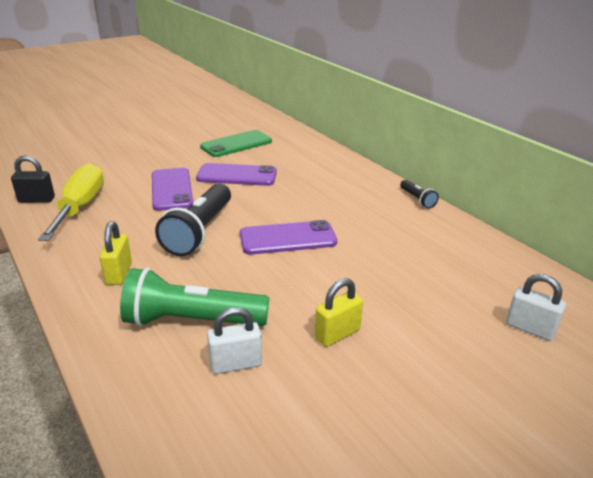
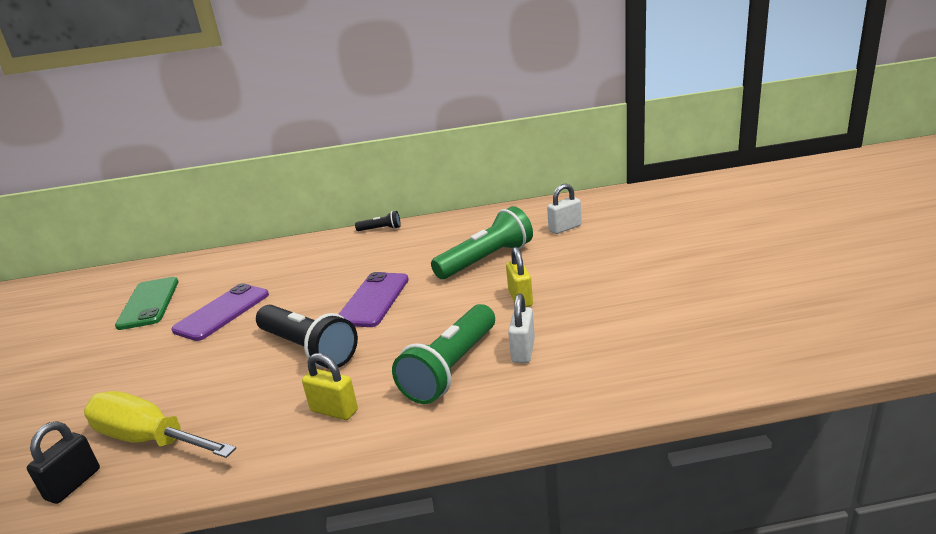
camera: 60 degrees left, 5 degrees down
(171, 189) = (196, 360): purple phone -> none
(404, 285) = (486, 260): none -> green flashlight

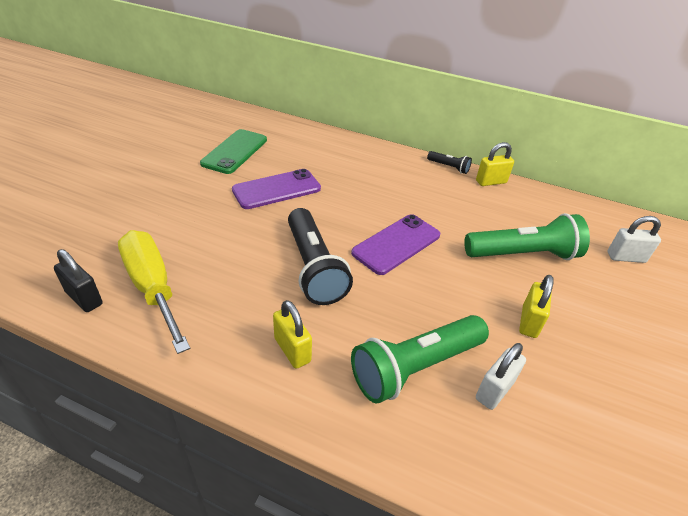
camera: 25 degrees right, 15 degrees up
(73, 484) = (84, 298): black padlock -> black padlock turned 75 degrees clockwise
(425, 224) = (491, 182): none -> yellow padlock

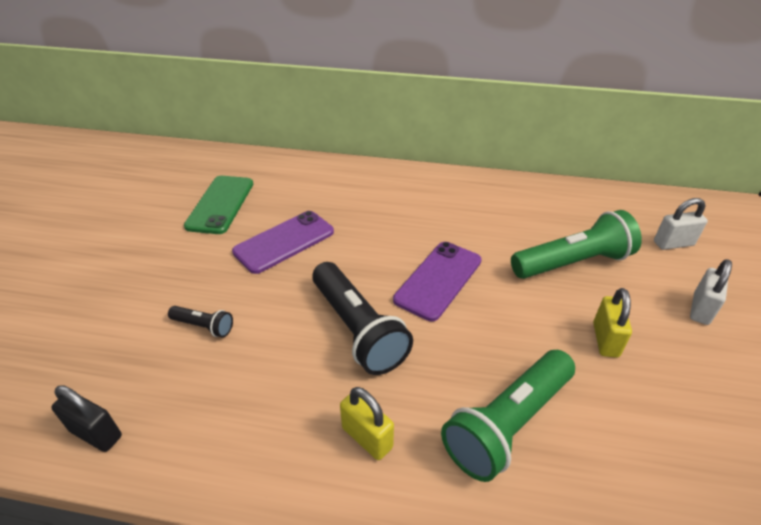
camera: 10 degrees left, 0 degrees up
(153, 287) = (177, 398): yellow screwdriver -> none
(449, 167) = (463, 177): black flashlight -> black flashlight (204, 326)
(491, 182) = (512, 185): yellow padlock -> none
(494, 390) = (598, 429): white padlock -> white padlock (701, 309)

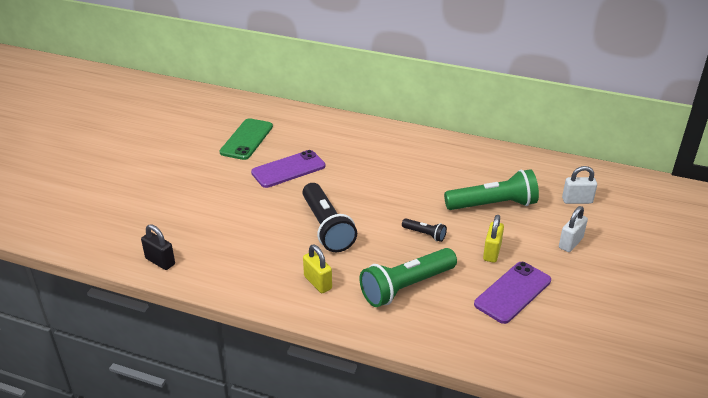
camera: 10 degrees right, 5 degrees down
(204, 326) = (227, 214): black flashlight -> black flashlight (424, 234)
(438, 280) = (391, 205): purple phone -> purple phone (513, 292)

